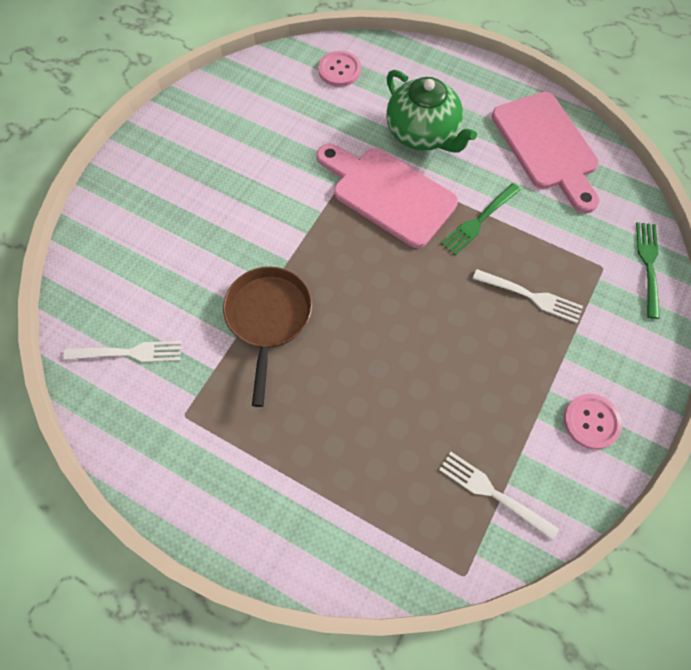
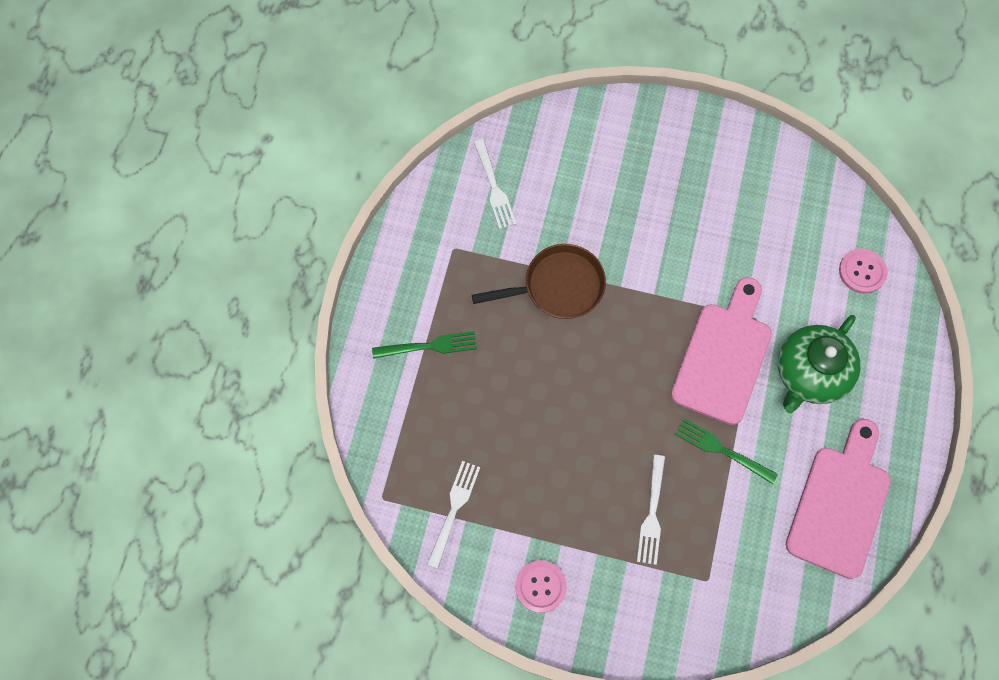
camera: 75 degrees right, 5 degrees up
(547, 146) = (840, 504): pink cutting board -> pink cutting board turned 150 degrees clockwise
(648, 265) = (725, 627): green fork -> green fork (429, 346)

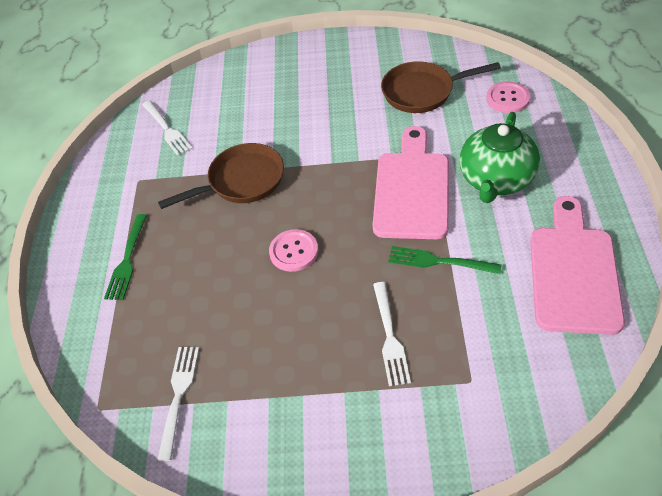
camera: 10 degrees left, 20 degrees down
(429, 346) = (127, 260): green fork -> green fork turned 120 degrees clockwise
(540, 586) = (291, 444): pink button -> pink button (293, 251)
(776, 229) = (422, 92): none -> brown pan

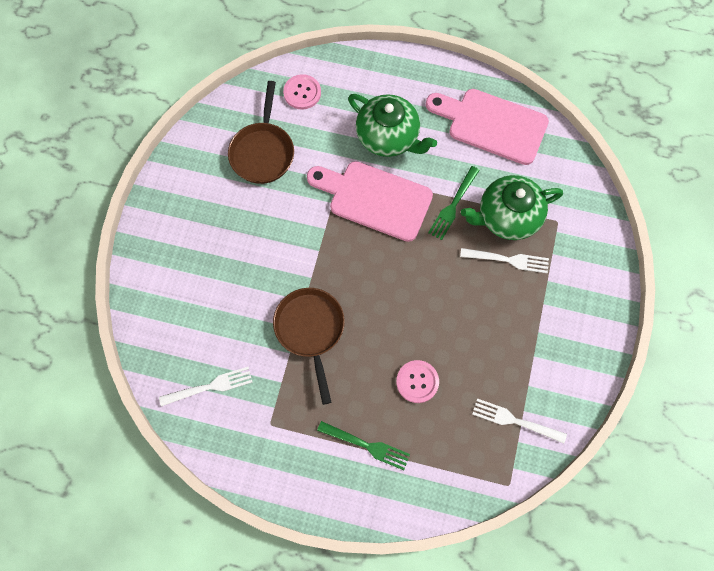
camera: 80 degrees left, 20 degrees up
(293, 251) = (406, 306): pink button -> pink button (417, 382)
(450, 321) = (507, 217): none -> green teapot

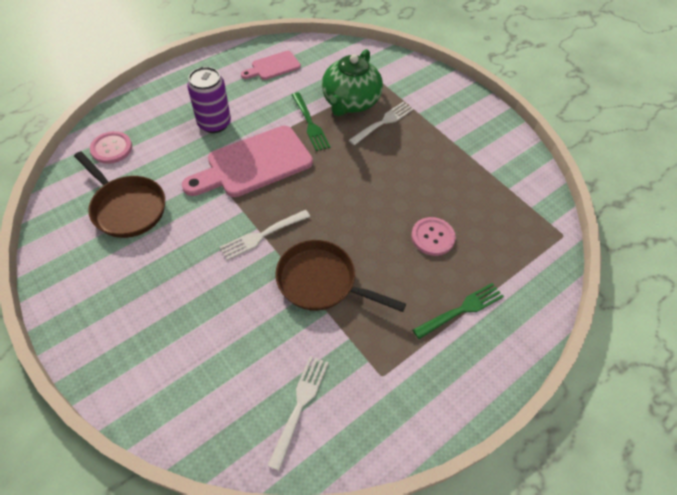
camera: 55 degrees left, 15 degrees down
(388, 137) = (214, 123): green teapot -> purple can
(492, 125) = (273, 66): pink cutting board -> pink cutting board, size x0.54
(515, 421) = (513, 198): white fork -> white fork (262, 235)

